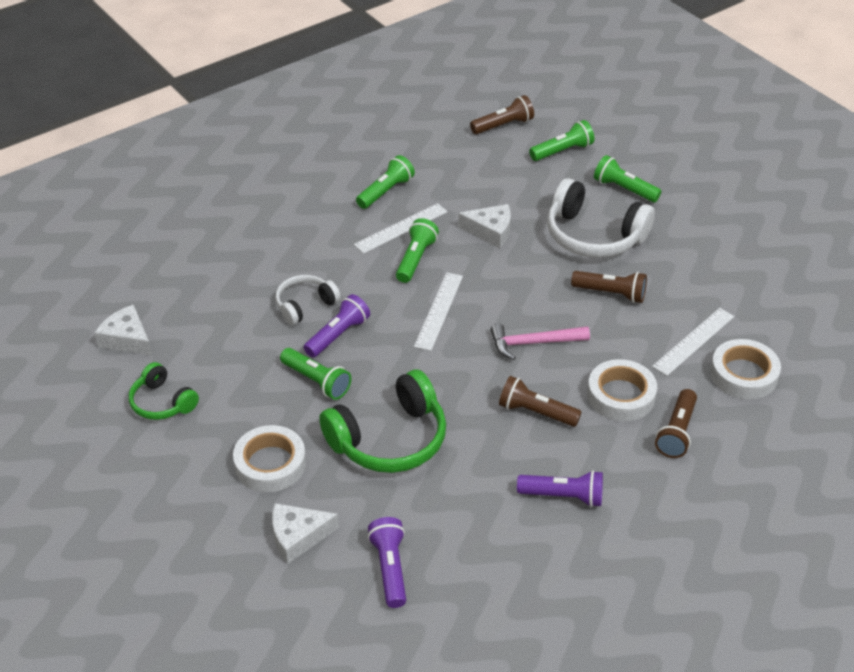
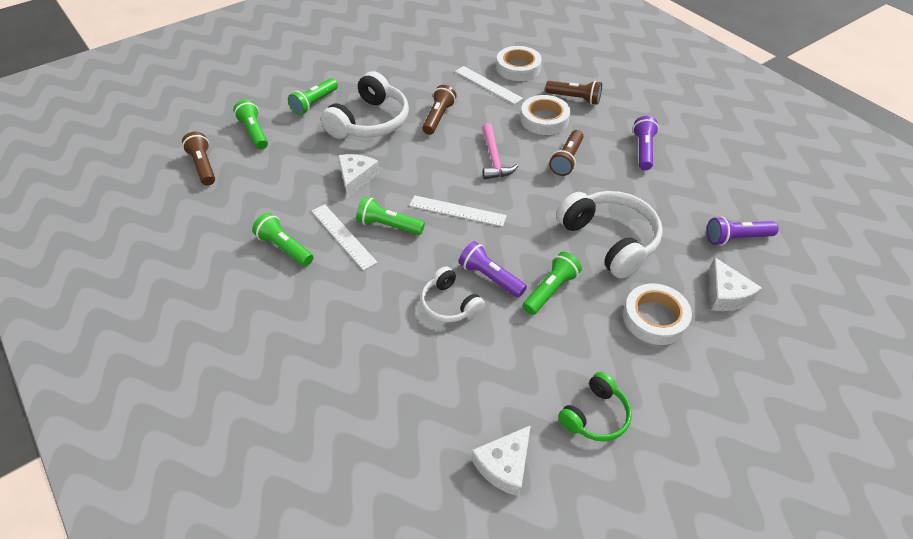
camera: 90 degrees left, 5 degrees up
(389, 439) = (610, 240): green headphones -> white headphones

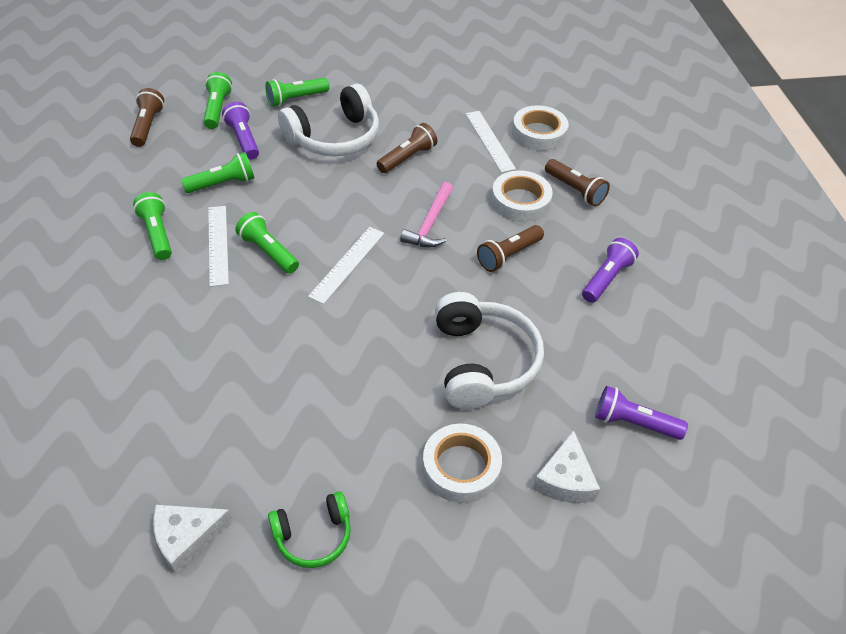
camera: 25 degrees right, 0 degrees up
(356, 178) = (276, 191): white cheese -> none
(449, 304) = (263, 356): white headphones -> none
(457, 210) = (347, 264): white ruler -> white ruler turned 75 degrees clockwise
(490, 277) = (324, 347): purple flashlight -> purple flashlight (243, 139)
(550, 290) = (374, 387): green flashlight -> green flashlight (223, 183)

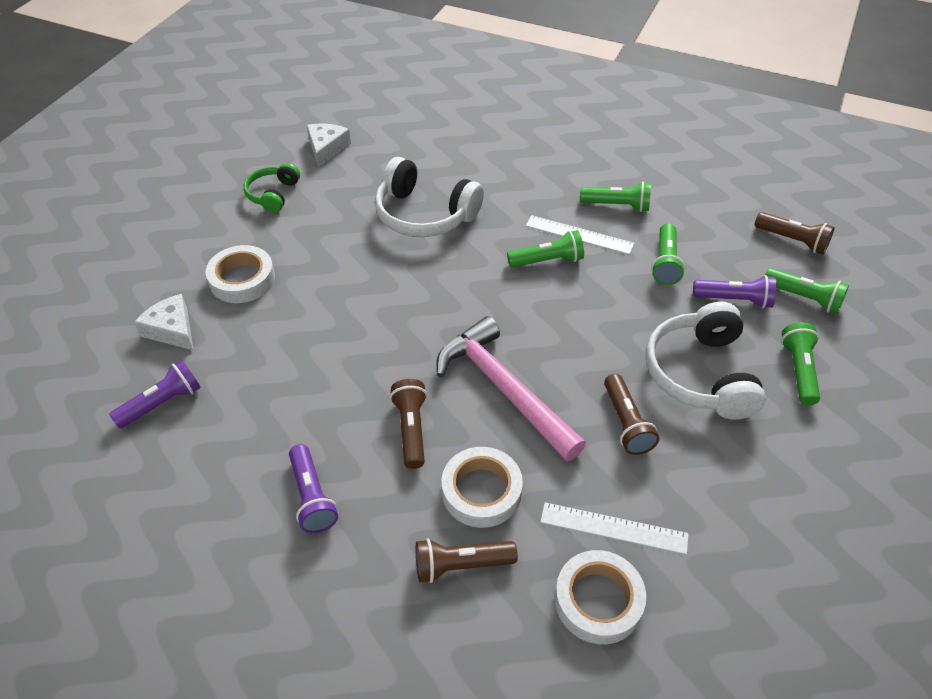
camera: 125 degrees right, 0 degrees up
(347, 264) = (494, 304): white ruler -> none
(430, 223) = (504, 389): pink hammer -> pink hammer, size x1.67
(483, 362) = (312, 339): white headphones -> white headphones (424, 215)

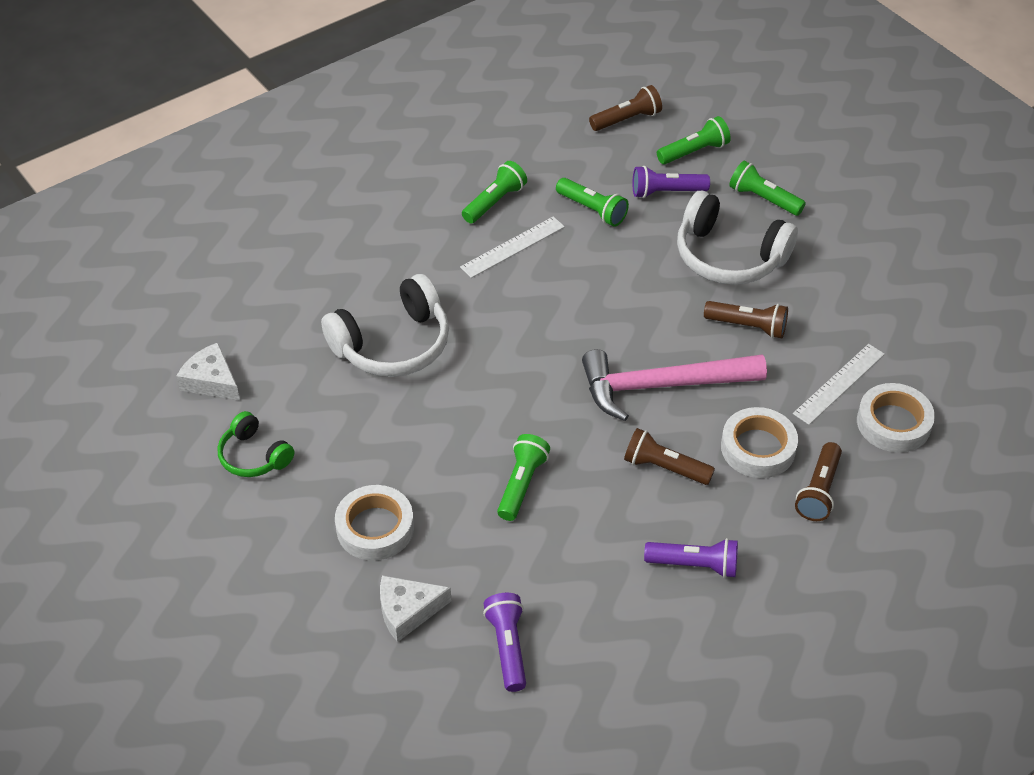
camera: 60 degrees left, 0 degrees up
(547, 260) = (529, 284): green flashlight -> green flashlight (521, 484)
(734, 300) = (666, 192): purple flashlight -> purple flashlight turned 135 degrees counterclockwise

